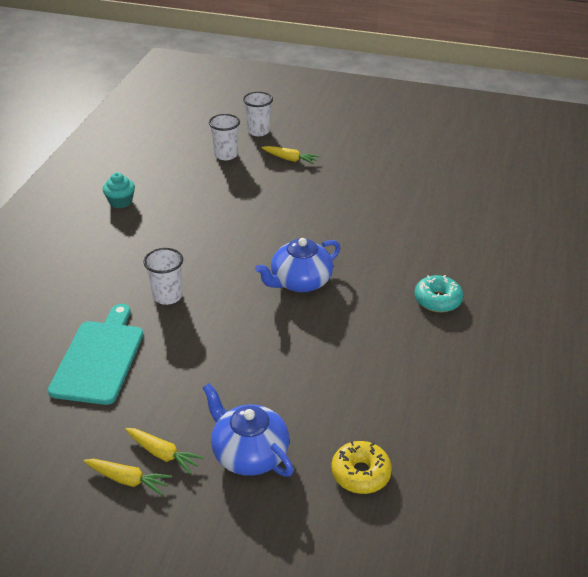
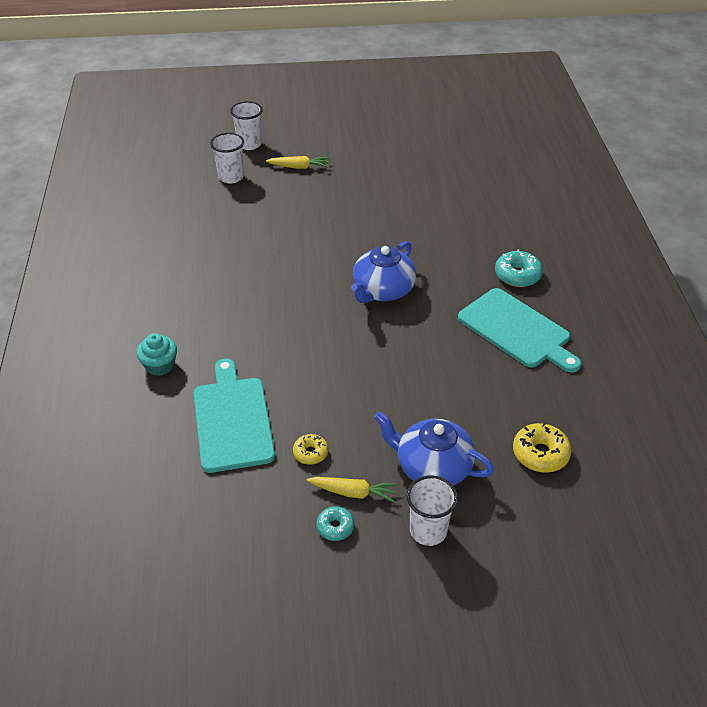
camera: 20 degrees left, 5 degrees up
(120, 202) = (151, 253): turquoise cupcake -> turquoise cupcake (160, 365)
(128, 480) = (335, 527): yellow carrot -> turquoise donut
(147, 407) = (310, 453): none -> yellow donut
(167, 296) = (262, 339): white cup -> white cup (428, 531)
(406, 350) = (517, 330): none -> turquoise cutting board

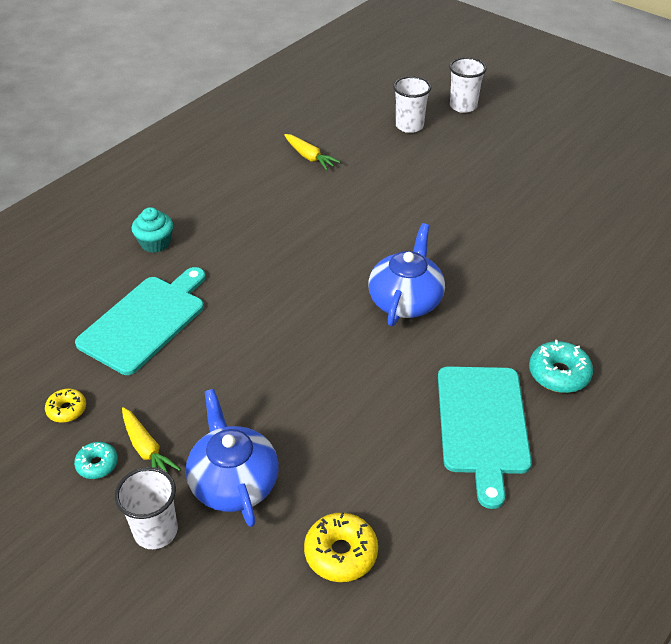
camera: 45 degrees right, 0 degrees up
(299, 167) = (480, 149): yellow carrot -> yellow carrot (309, 157)
(310, 453) = (161, 391): yellow donut -> yellow donut (67, 410)
(382, 290) = (405, 300): blue teapot -> blue teapot turned 120 degrees clockwise

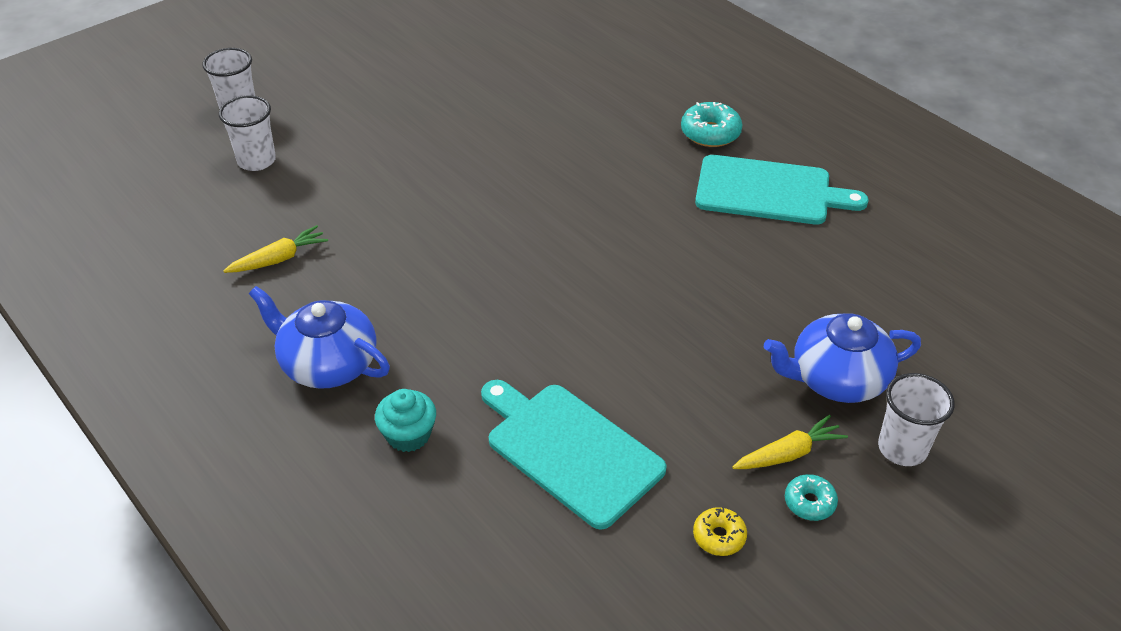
camera: 80 degrees left, 0 degrees up
(341, 553) = (920, 307): yellow donut -> none
(405, 300) = (586, 214): blue teapot -> blue teapot (328, 364)

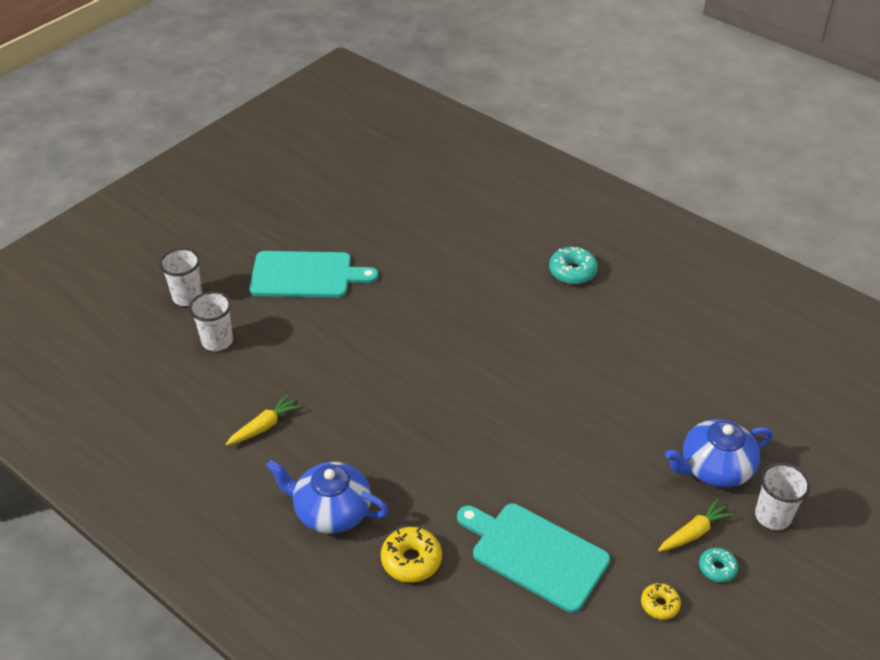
camera: 10 degrees left, 0 degrees up
(408, 435) = (411, 560): turquoise cupcake -> yellow donut
(769, 191) = (629, 317): turquoise cutting board -> turquoise cutting board (306, 275)

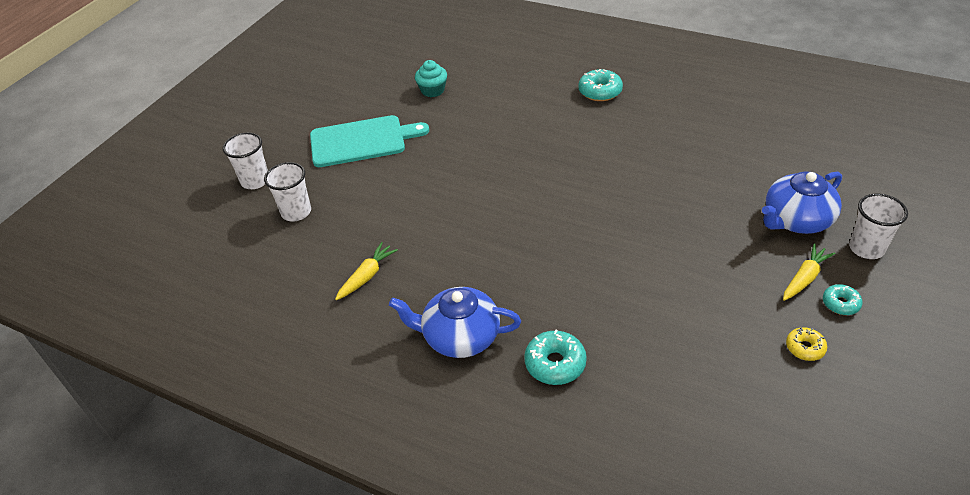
camera: 10 degrees left, 0 degrees up
(397, 231) = (432, 90): none -> turquoise cupcake
(411, 560) = (555, 363): yellow donut -> turquoise donut
(535, 554) = (670, 330): turquoise cutting board -> none

